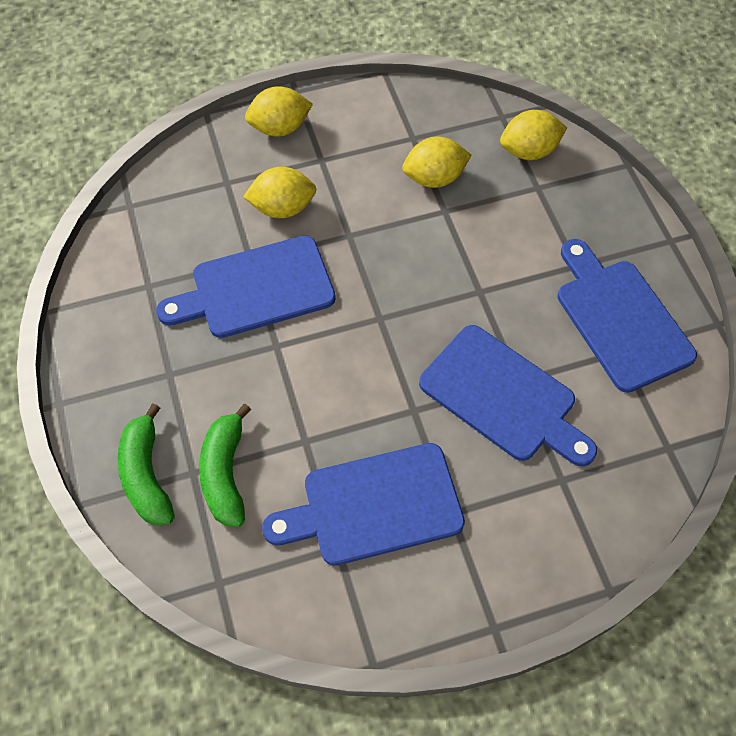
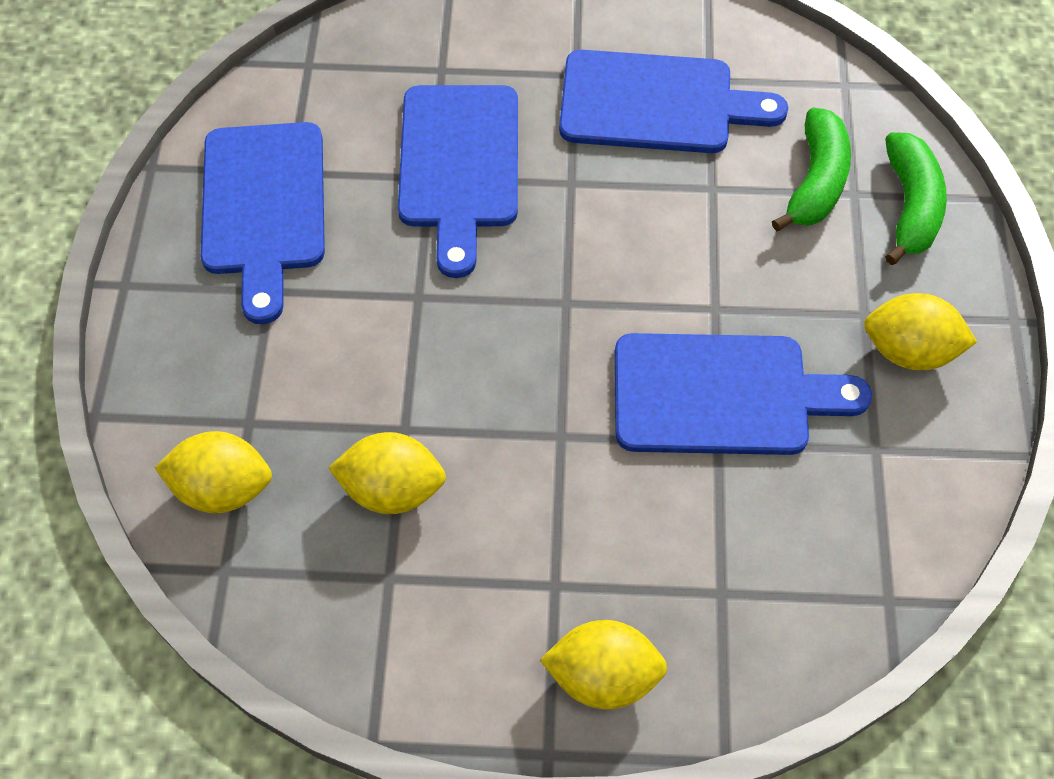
camera: 160 degrees left, 0 degrees up
(282, 208) = (645, 514): yellow lemon -> yellow lemon (908, 351)
(503, 397) = (459, 165): blue cutting board -> blue cutting board turned 150 degrees counterclockwise

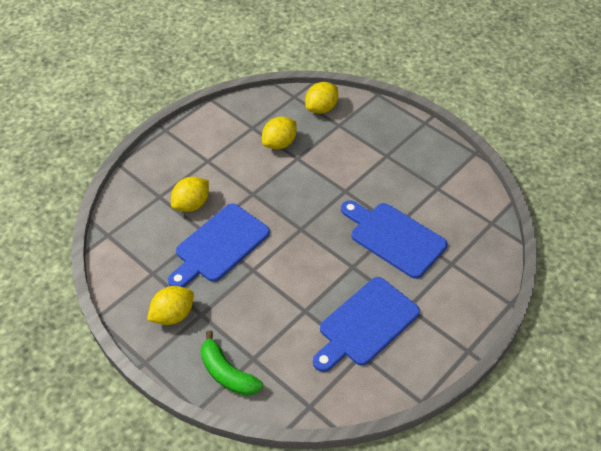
camera: 130 degrees right, 10 degrees down
(263, 207) = (426, 172): blue cutting board -> none
(603, 676) = (170, 154): yellow lemon -> yellow lemon (191, 204)
(816, 182) = (272, 349): green banana -> none

